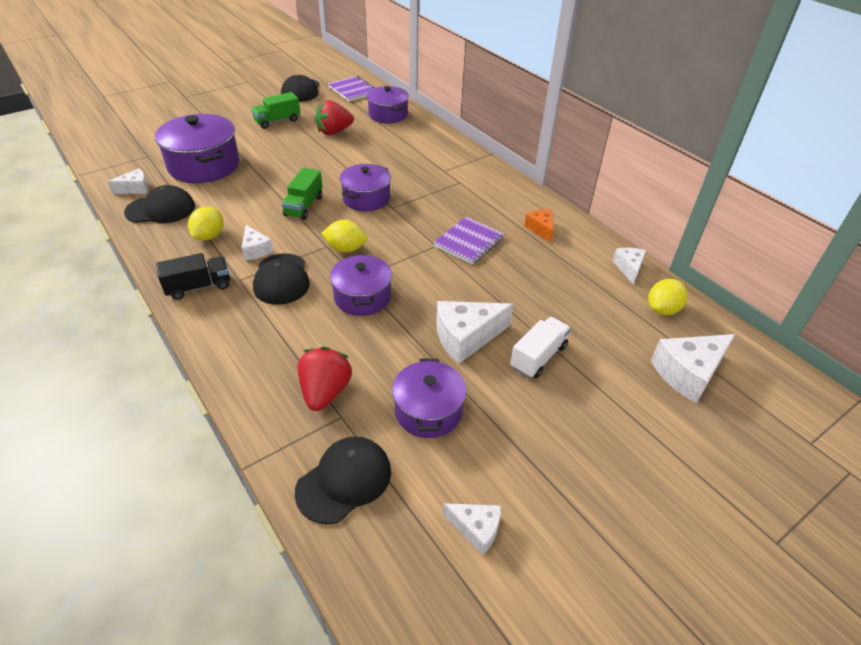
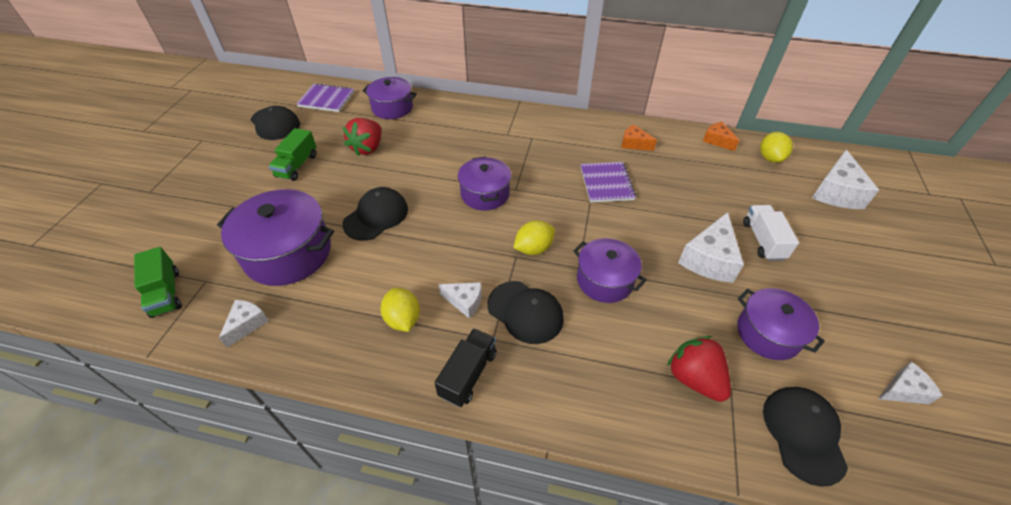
camera: 40 degrees left, 5 degrees up
(161, 209) = (311, 327): black cap -> black cap (376, 216)
(304, 206) = (444, 233): green truck -> green truck (166, 293)
(629, 268) = (717, 141): white cheese -> orange cheese

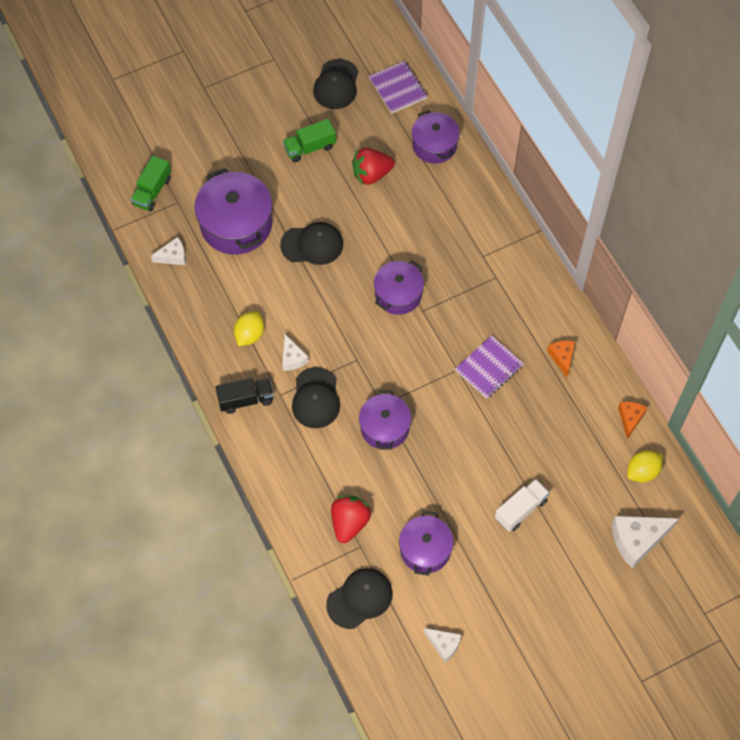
camera: 50 degrees right, 15 degrees up
(533, 248) = (373, 365): yellow lemon -> none
(709, 259) = (466, 482): white cheese -> none

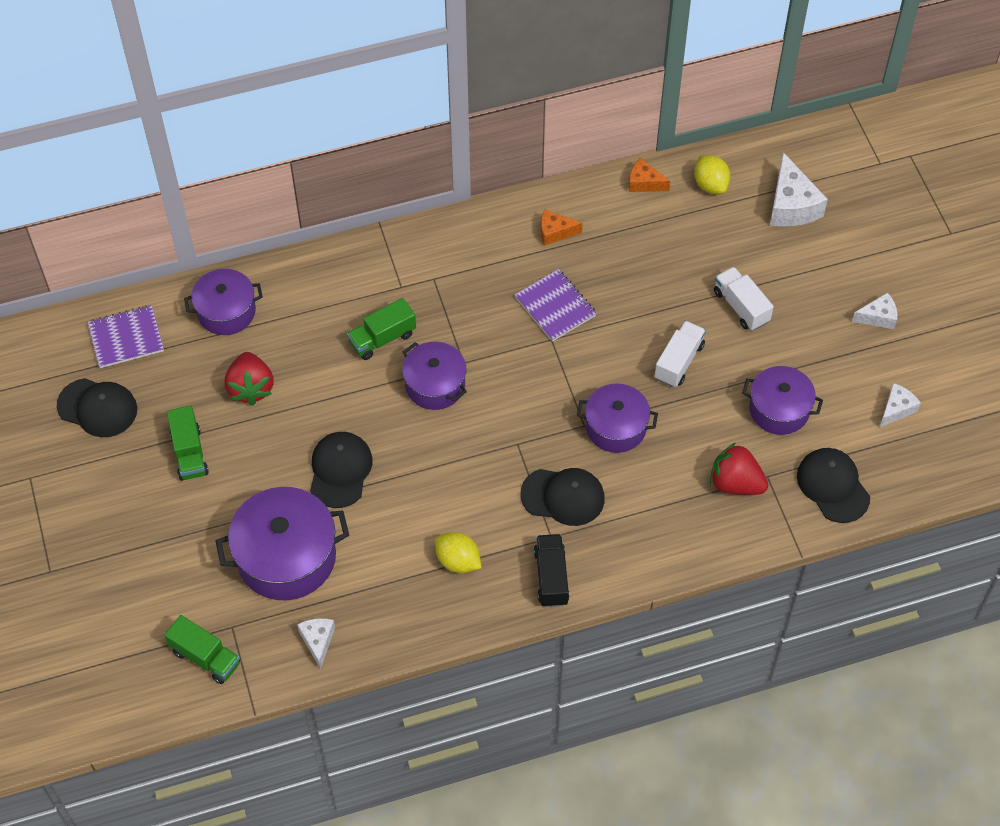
camera: 80 degrees left, 5 degrees down
(292, 358) = (502, 515): white cheese -> white cheese (878, 317)
(432, 252) = (382, 338): none -> green truck
(455, 467) = (679, 362): none -> white truck

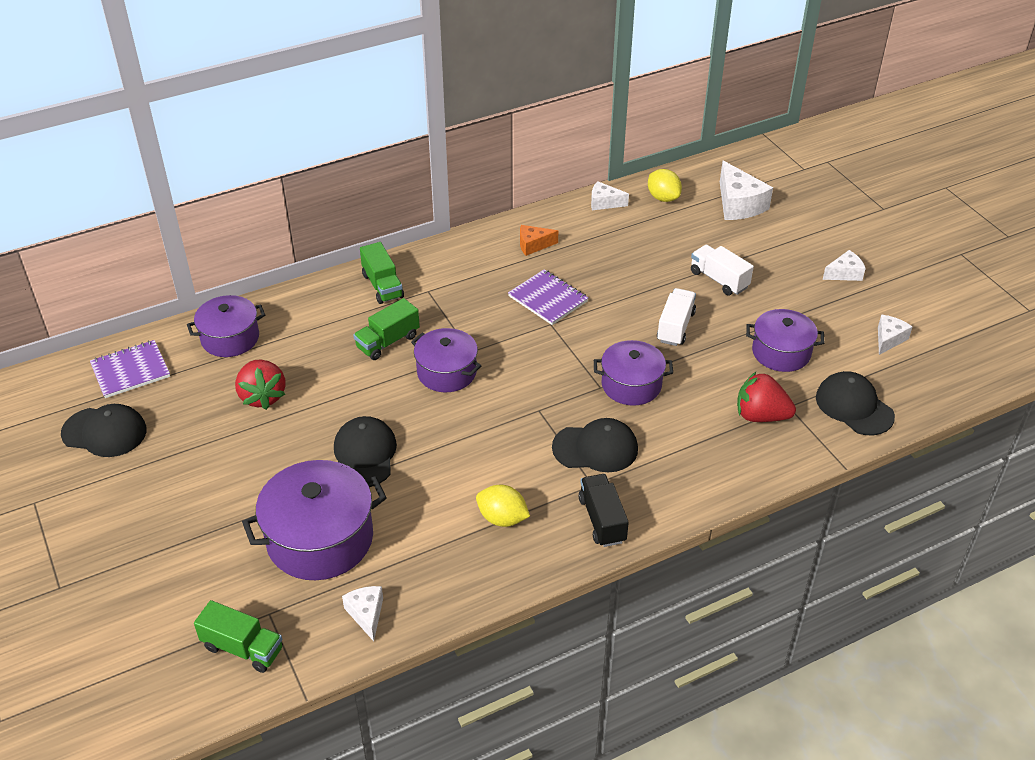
camera: 10 degrees left, 15 degrees down
(189, 453) = (205, 459): green truck -> green truck (382, 286)
(644, 183) = (604, 203): orange cheese -> white cheese

